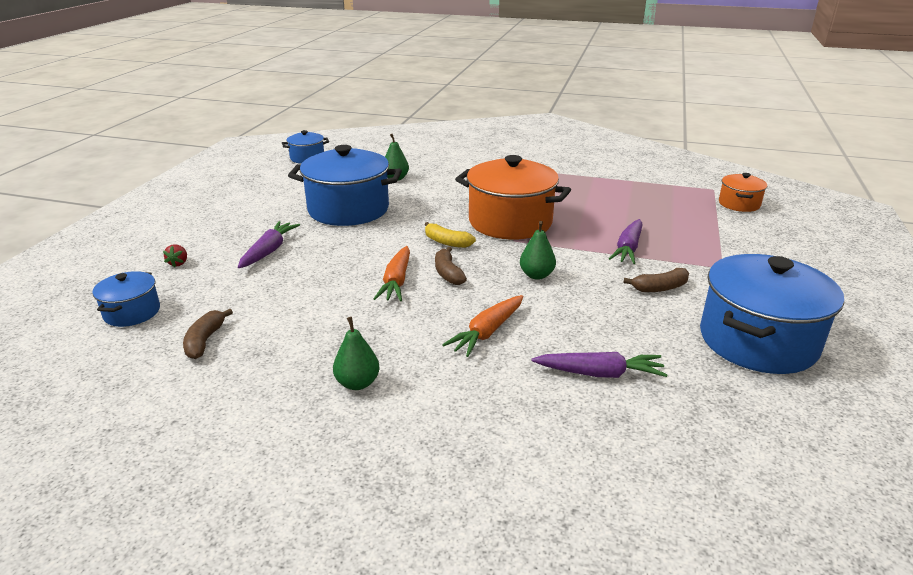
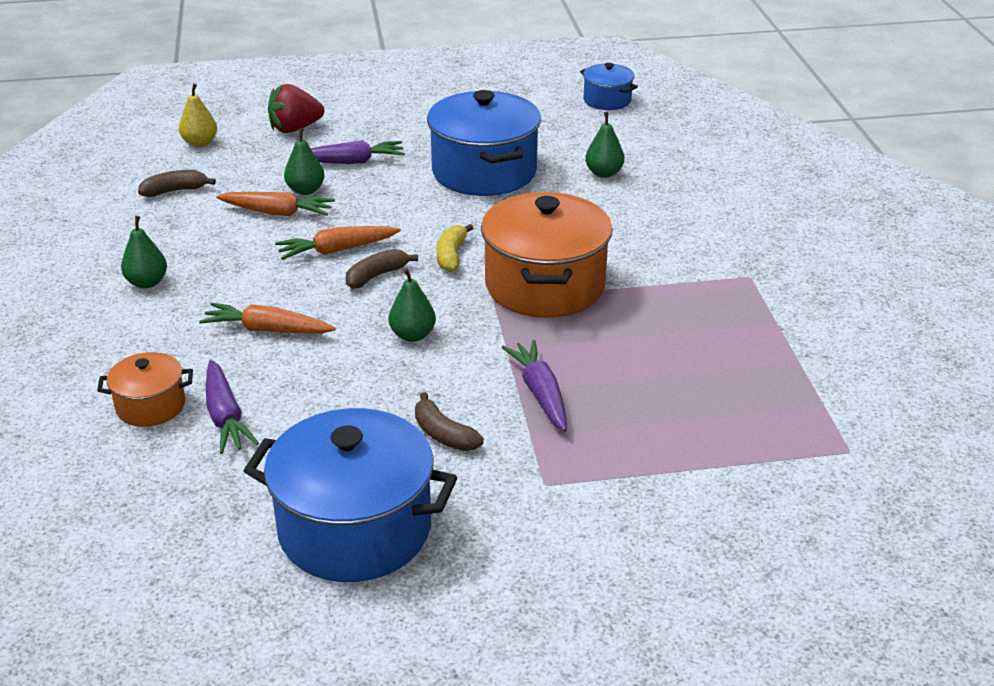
camera: 65 degrees right, 5 degrees up
(132, 312) = (200, 143): blue pot -> yellow pear
(178, 263) = (295, 129): red strawberry -> red strawberry, size x2.05
(289, 277) = (305, 190): none -> green pear
(310, 296) = (278, 213): none -> orange carrot
(628, 248) = (540, 393): purple carrot -> purple carrot turned 75 degrees clockwise
(739, 204) = (806, 485): orange pot -> orange pot (151, 406)

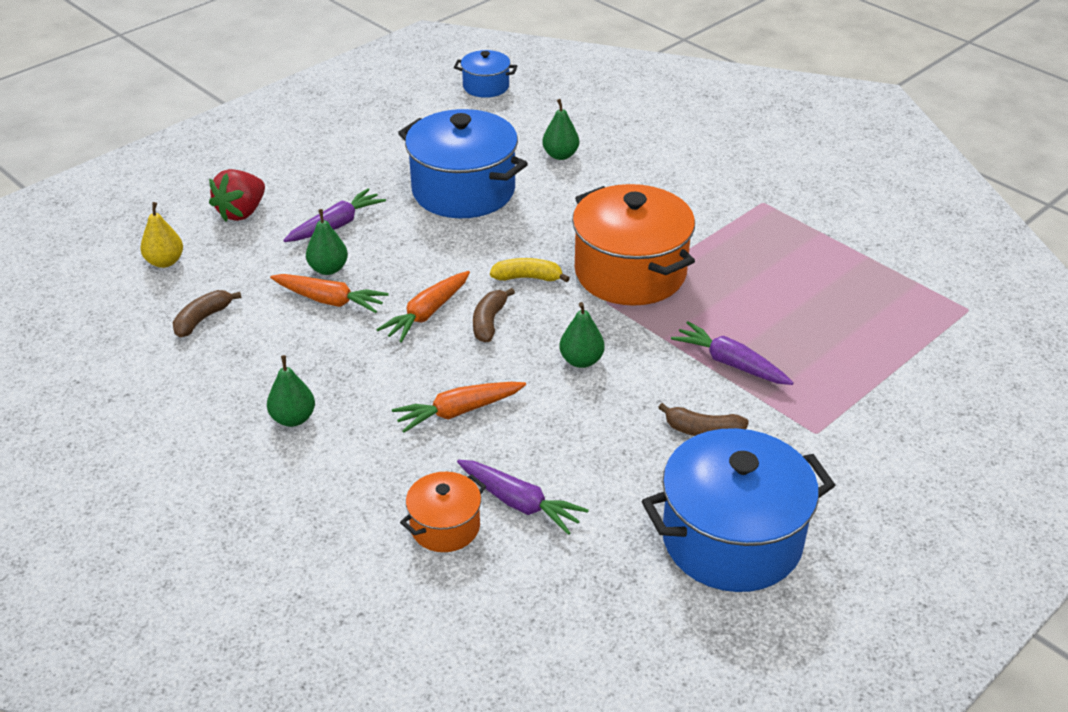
camera: 35 degrees left, 5 degrees up
(278, 213) = (330, 300): orange carrot -> orange carrot turned 45 degrees clockwise
(451, 256) = (528, 278): yellow banana -> yellow banana turned 120 degrees clockwise

